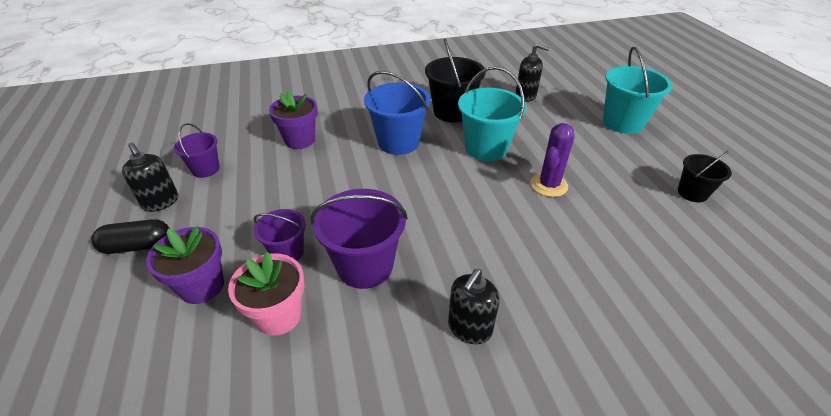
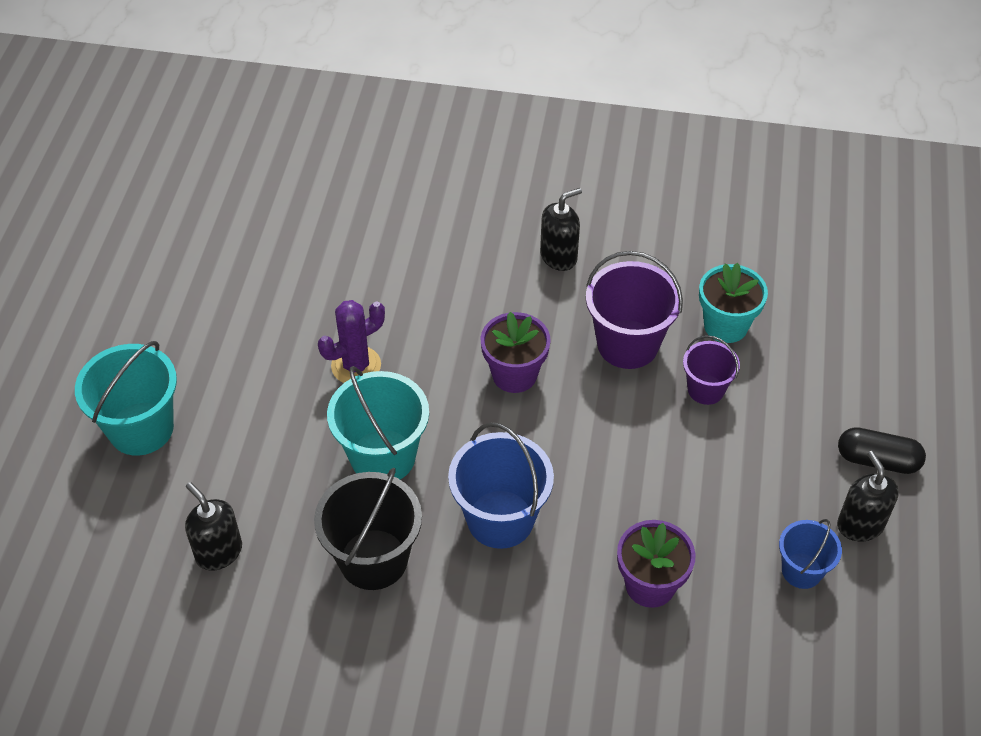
camera: 155 degrees left, 10 degrees up
(202, 286) = (800, 382): purple flower pot -> purple flower pot (514, 374)
(206, 169) = (801, 570): purple bucket -> blue bucket
(279, 316) = (725, 325): pink flower pot -> turquoise flower pot
(692, 193) = (205, 294): black bucket -> none

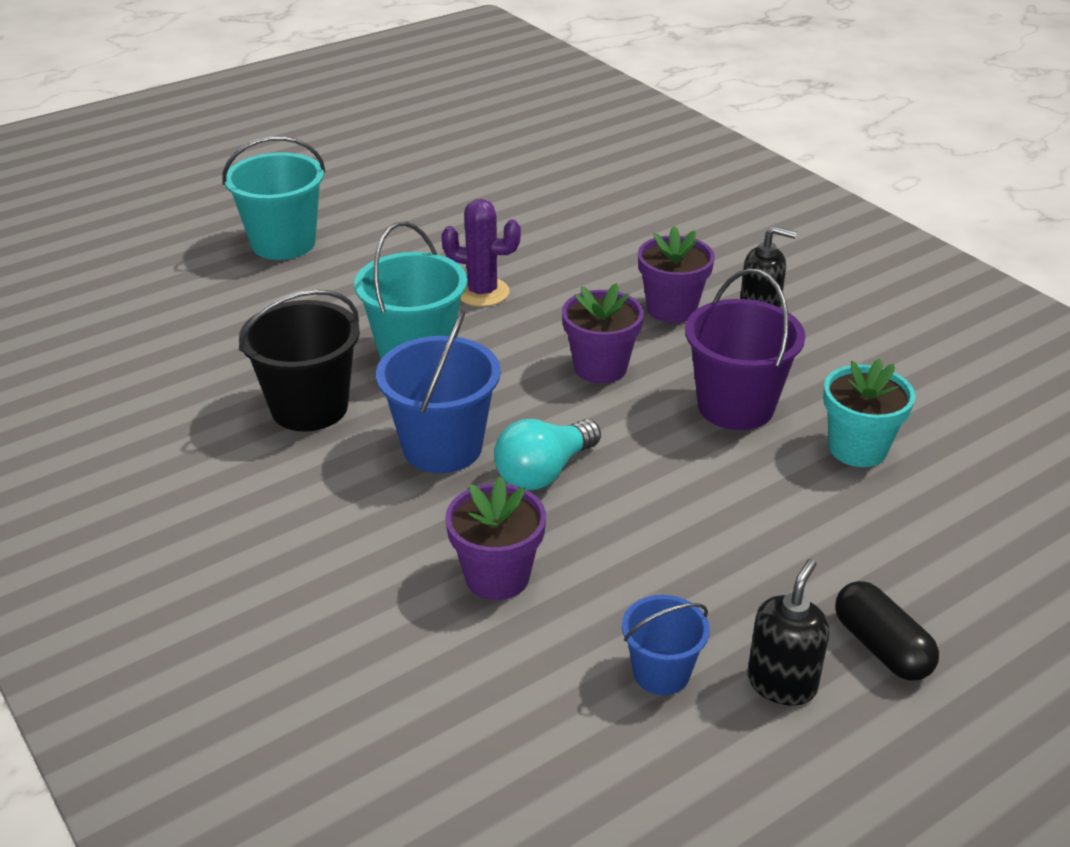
camera: 45 degrees right, 15 degrees down
(219, 552) = (219, 335): black soap dispenser -> none
(497, 288) = (671, 309): none -> purple flower pot
(582, 487) = (544, 472): none -> turquoise light bulb
(706, 389) = (766, 480): purple bucket -> none

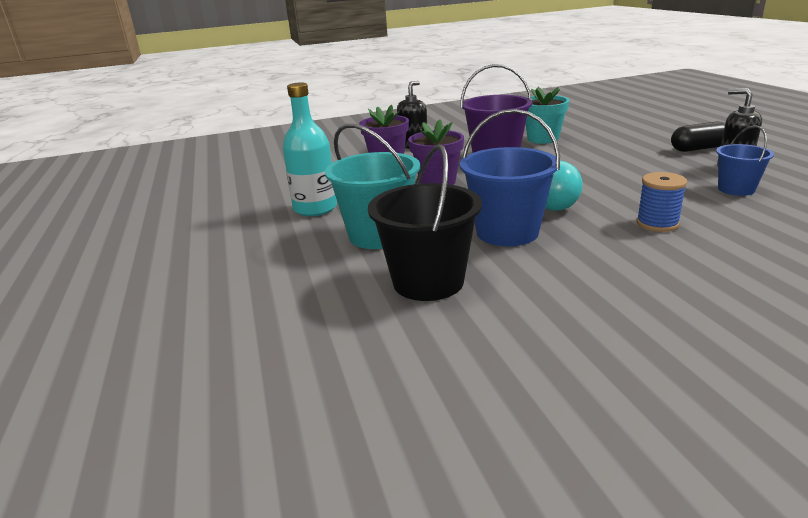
camera: 70 degrees left, 10 degrees down
(283, 243) = (134, 286): turquoise bucket -> none
(482, 292) = (315, 208): purple cactus -> turquoise bottle
(497, 577) = (657, 223): purple flower pot -> blue spool

